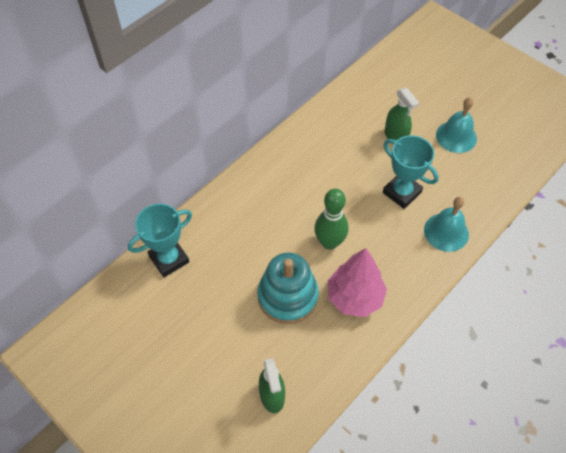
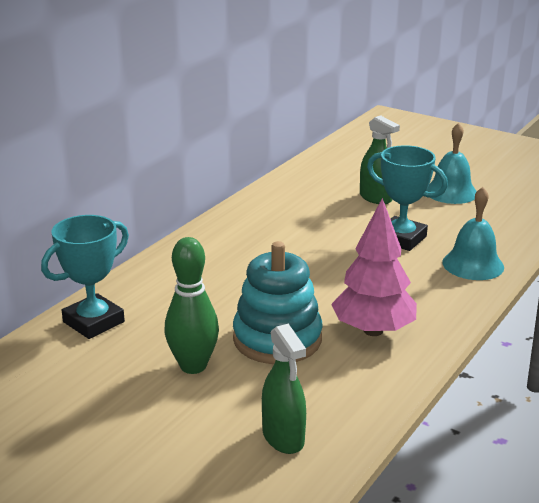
camera: 10 degrees left, 30 degrees down
(329, 242) = (320, 287): green bowling pin -> green bowling pin (193, 366)

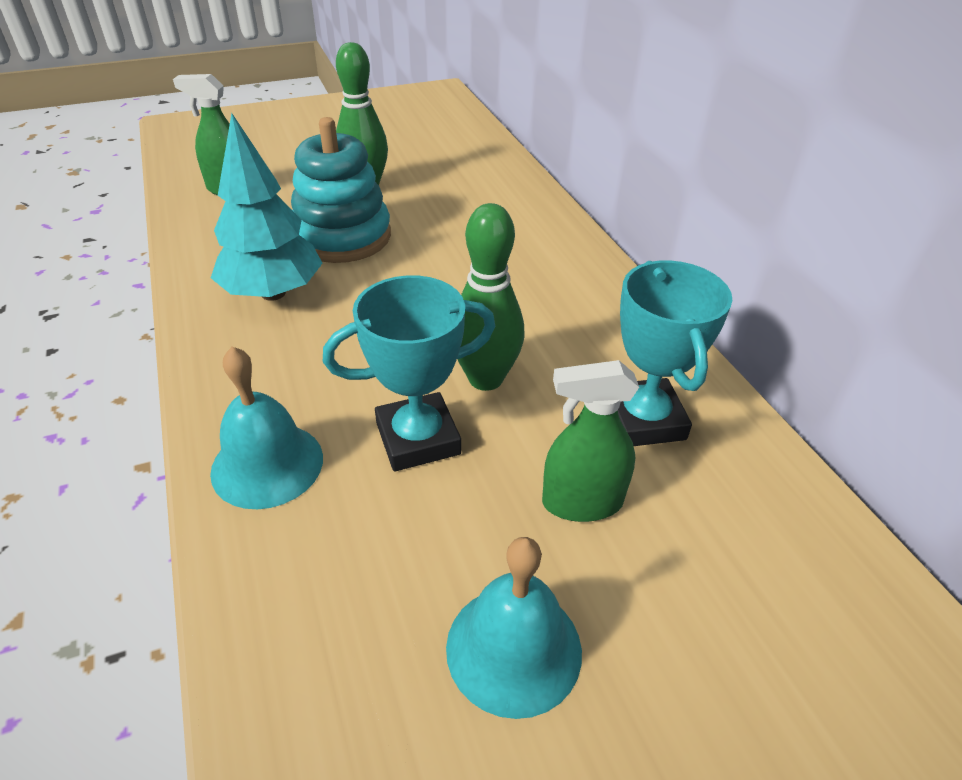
camera: 125 degrees right, 15 degrees up
(94, 322) = (488, 170): turquoise trophy -> turquoise trophy (643, 420)
(339, 238) = (485, 378): none -> green bowling pin
(373, 330) = (273, 293): pink tree -> turquoise tree

